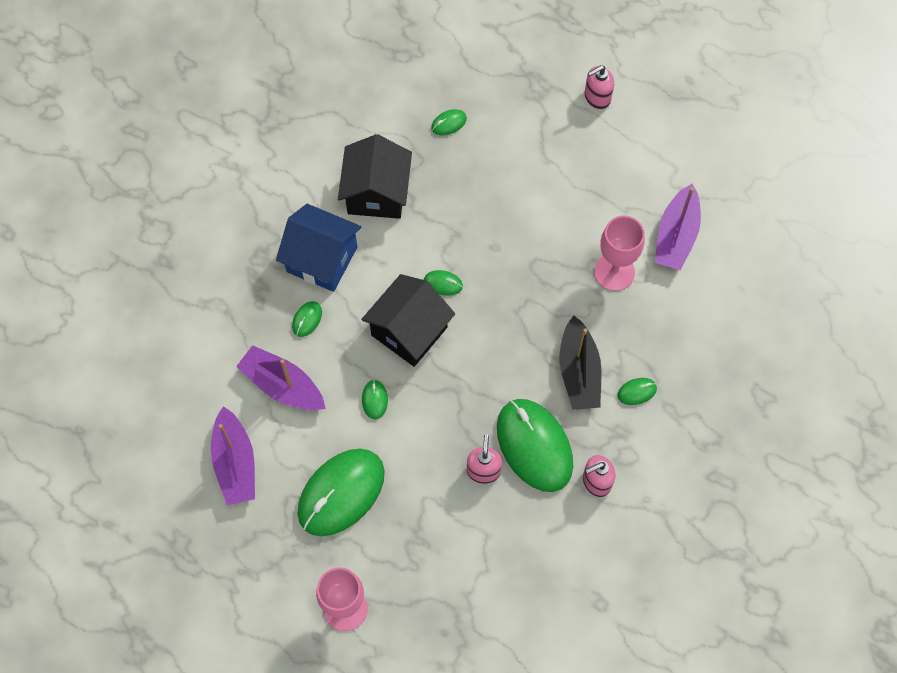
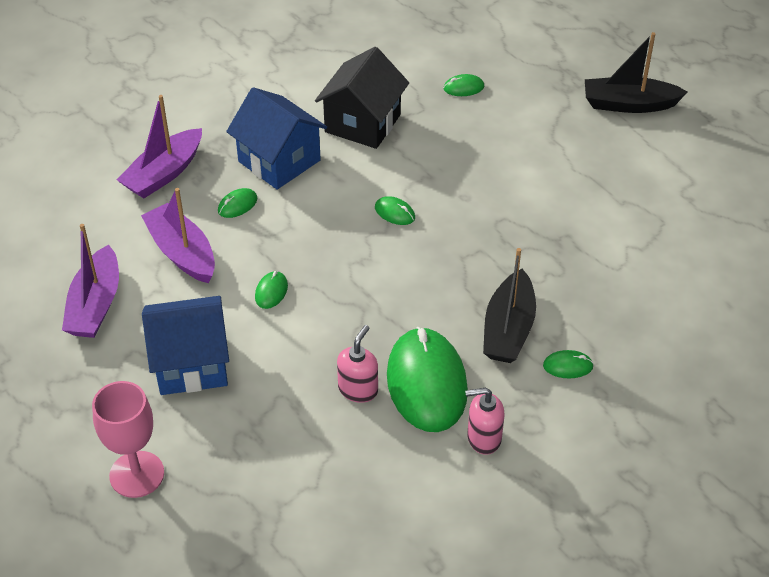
camera: 20 degrees right, 20 degrees down
(341, 493) = (191, 364): green mouse -> blue house
(409, 331) = (338, 243): black house -> none
(597, 97) = (629, 104): pink soap dispenser -> black boat
(614, 272) = (587, 251): pink goblet -> none
(676, 235) = (670, 238): purple boat -> purple boat (164, 173)

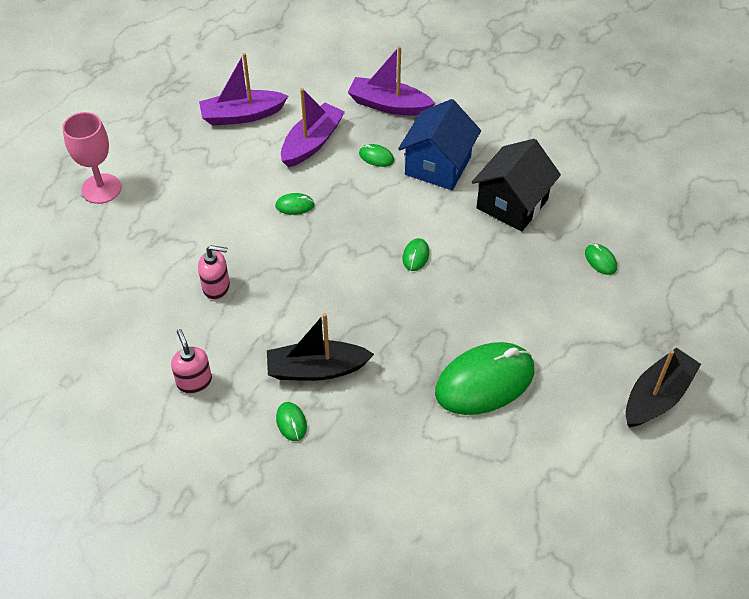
camera: 70 degrees right, 5 degrees up
(191, 364) = (207, 184): blue house -> none
(362, 123) = (512, 204): black house -> black house turned 60 degrees counterclockwise
(426, 383) = (238, 328): green mouse -> green mouse (485, 381)
(629, 104) = (656, 396): black boat -> black boat turned 60 degrees clockwise

